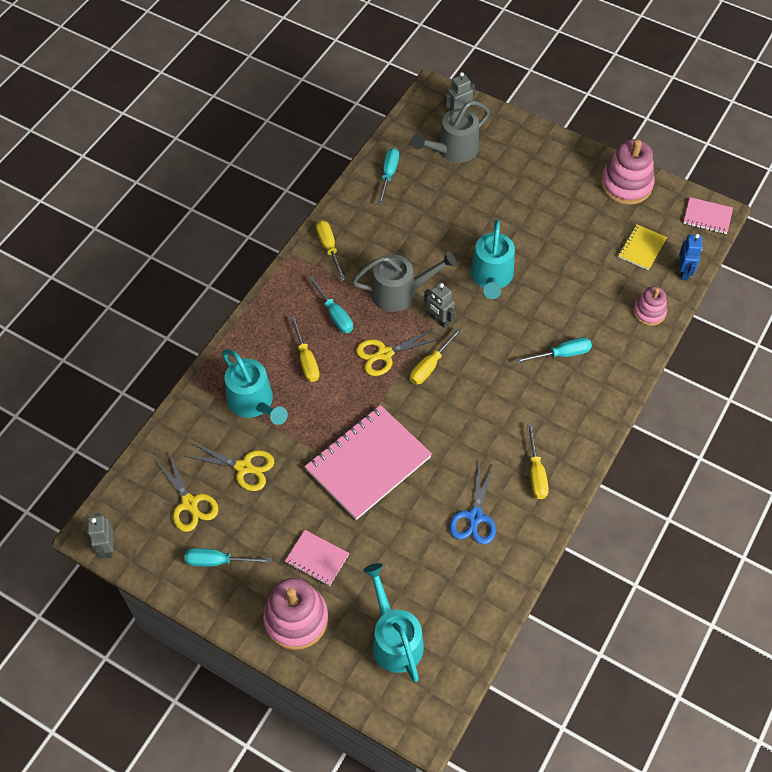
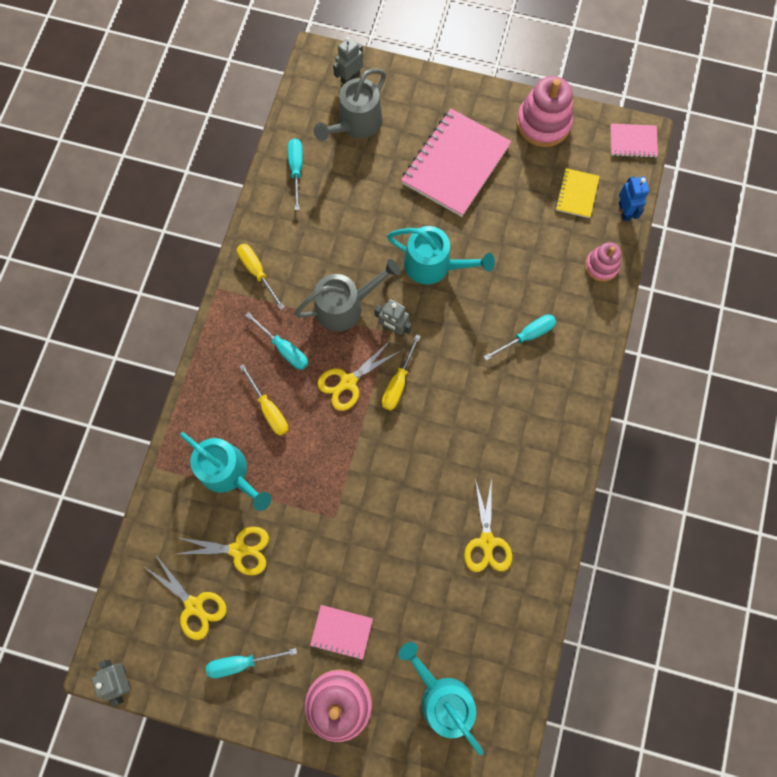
camera: 15 degrees left, 15 degrees up
(368, 463) = (365, 511): pink notebook -> pink notebook (455, 164)
(475, 516) = (487, 541): blue scissors -> yellow scissors
(491, 277) = (434, 265): turquoise watering can -> turquoise watering can turned 60 degrees counterclockwise
(536, 473) = (534, 477): yellow screwdriver -> none

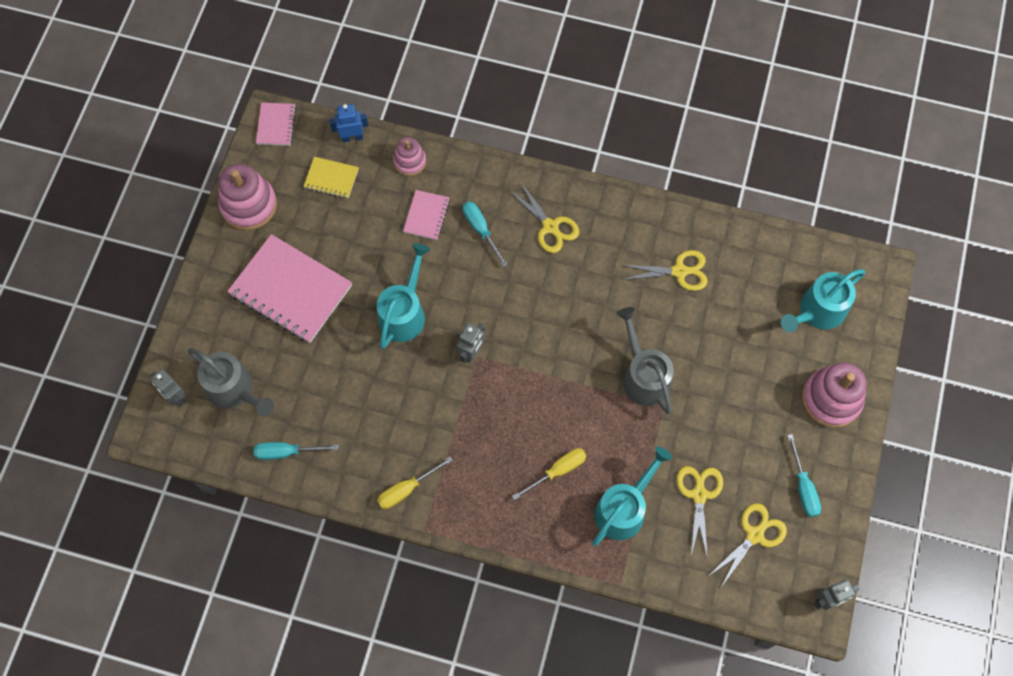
camera: 90 degrees left, 5 degrees down
(284, 349) = (493, 458): turquoise screwdriver -> none
(341, 631) = (768, 397): pink notebook -> pink notebook (426, 216)
(345, 306) = (447, 398): grey watering can -> grey watering can (643, 376)
(348, 382) = (528, 394): yellow scissors -> yellow scissors (550, 226)
(398, 383) = (529, 347): yellow screwdriver -> none

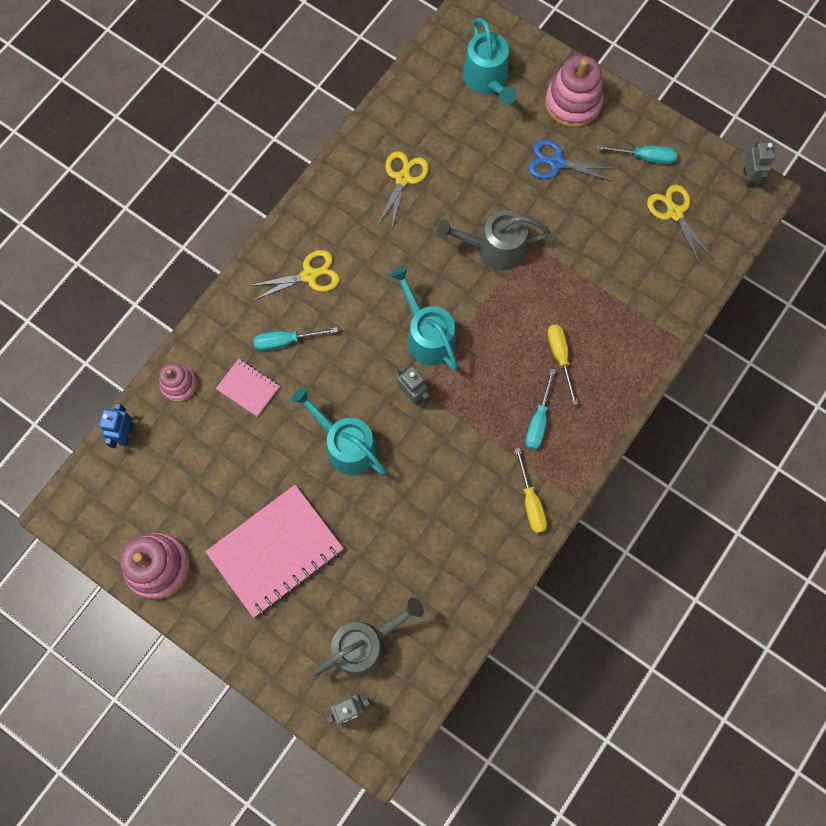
camera: 70 degrees left, 5 degrees up
(276, 125) = (74, 508): pink notebook -> none
(287, 452) = (452, 608): turquoise screwdriver -> turquoise screwdriver (538, 420)
(331, 178) = (164, 470): yellow notebook -> none
(624, 508) = (615, 312): turquoise watering can -> turquoise watering can (427, 335)
(699, 495) = (623, 244): yellow scissors -> none
(758, 404) = (556, 163): none -> blue scissors

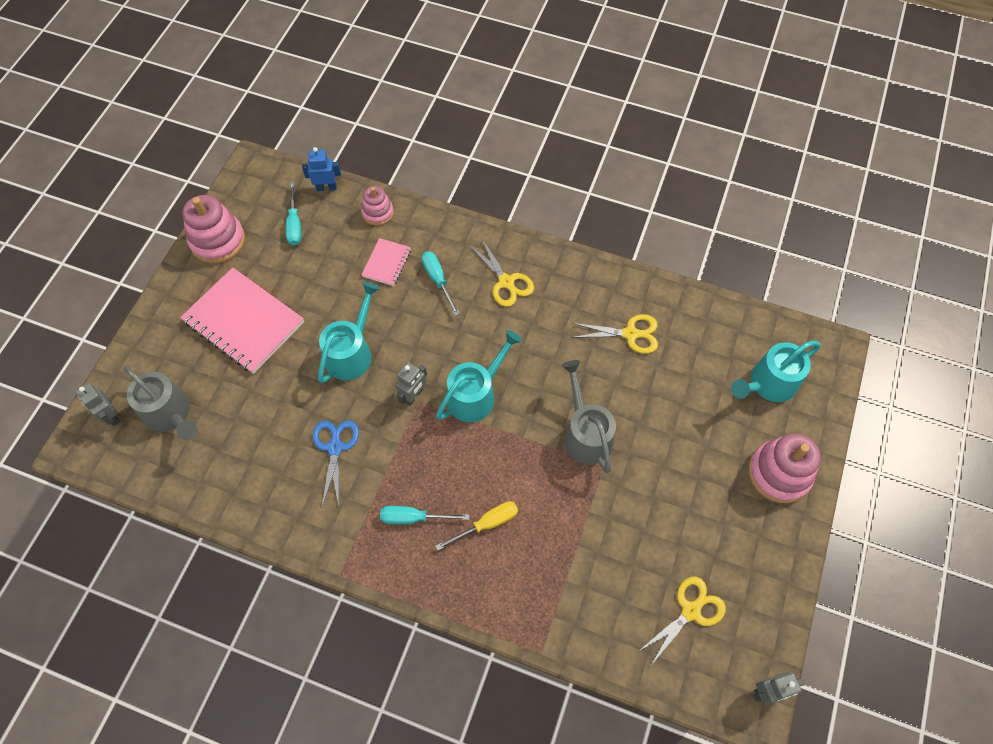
camera: 75 degrees right, 10 degrees down
(530, 502) = (328, 529): yellow screwdriver -> none
(556, 163) = (702, 472): blue scissors -> blue scissors (335, 447)
(644, 157) = (745, 563): turquoise screwdriver -> turquoise screwdriver (295, 224)

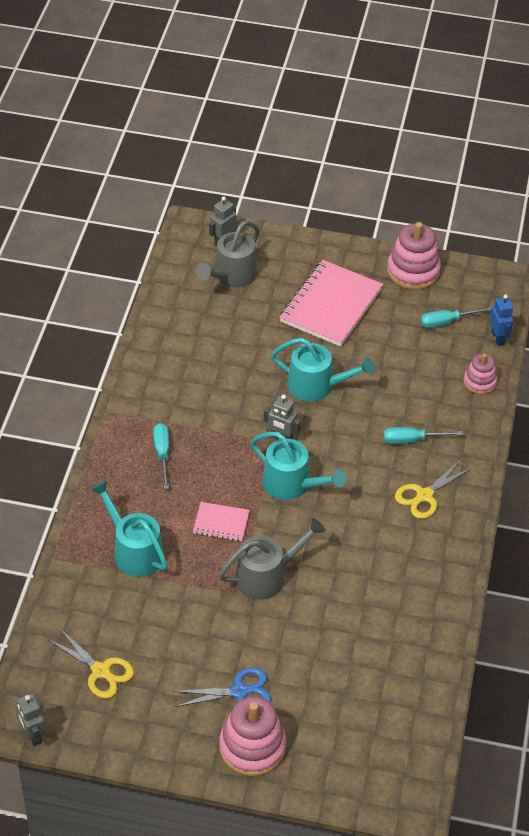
camera: 80 degrees right, 15 degrees down
(335, 447) = (219, 389): blue scissors -> blue scissors (239, 691)
(386, 263) = (421, 397): pink notebook -> pink notebook (221, 523)
(438, 280) = (412, 440): turquoise screwdriver -> turquoise screwdriver turned 150 degrees counterclockwise
(487, 524) = (164, 507): yellow screwdriver -> none
(630, 334) = (388, 607): yellow scissors -> none
(768, 384) = (355, 738): turquoise watering can -> turquoise watering can (134, 551)

